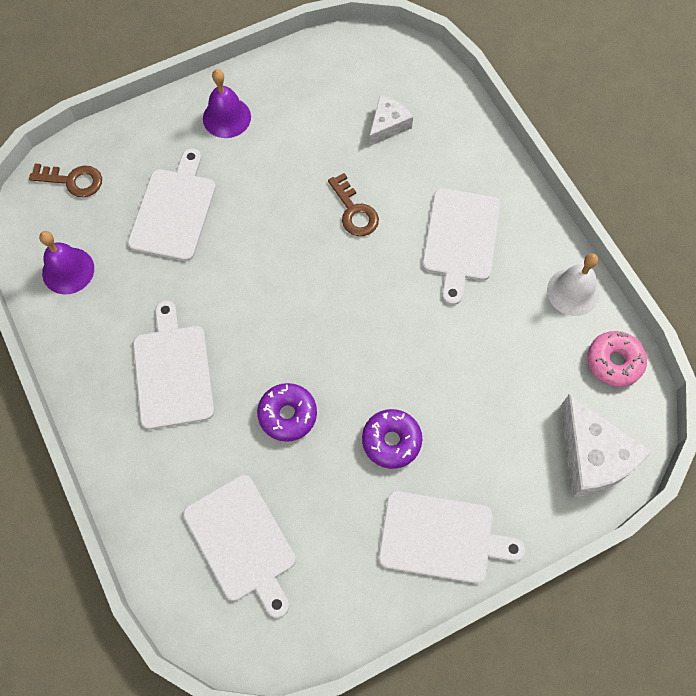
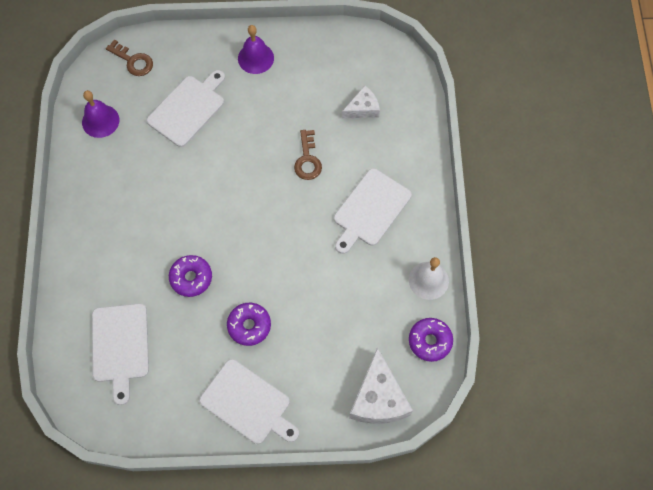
camera: 25 degrees right, 0 degrees up
(173, 372) = (133, 217): white cutting board -> none
(614, 362) = (430, 341): pink donut -> purple donut

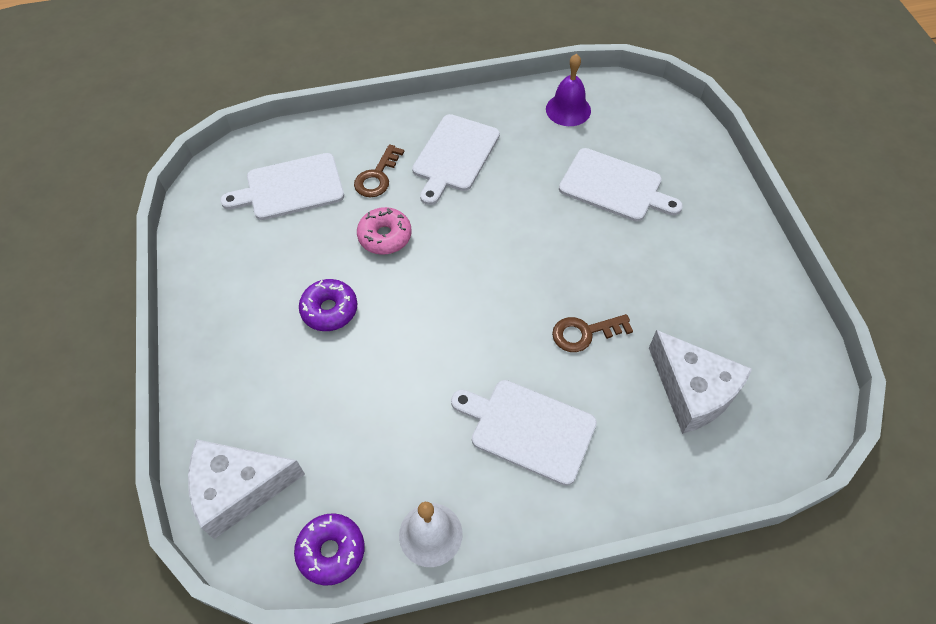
camera: 80 degrees right, 10 degrees down
(133, 61) = (659, 121): brown key -> brown key (377, 176)
(191, 278) = (385, 236): purple donut -> pink donut
(248, 403) = (226, 328): white cutting board -> white cutting board (454, 156)
(255, 58) = (719, 243): purple bell -> none
(363, 108) = (692, 391): white cheese -> white cheese, size x1.70

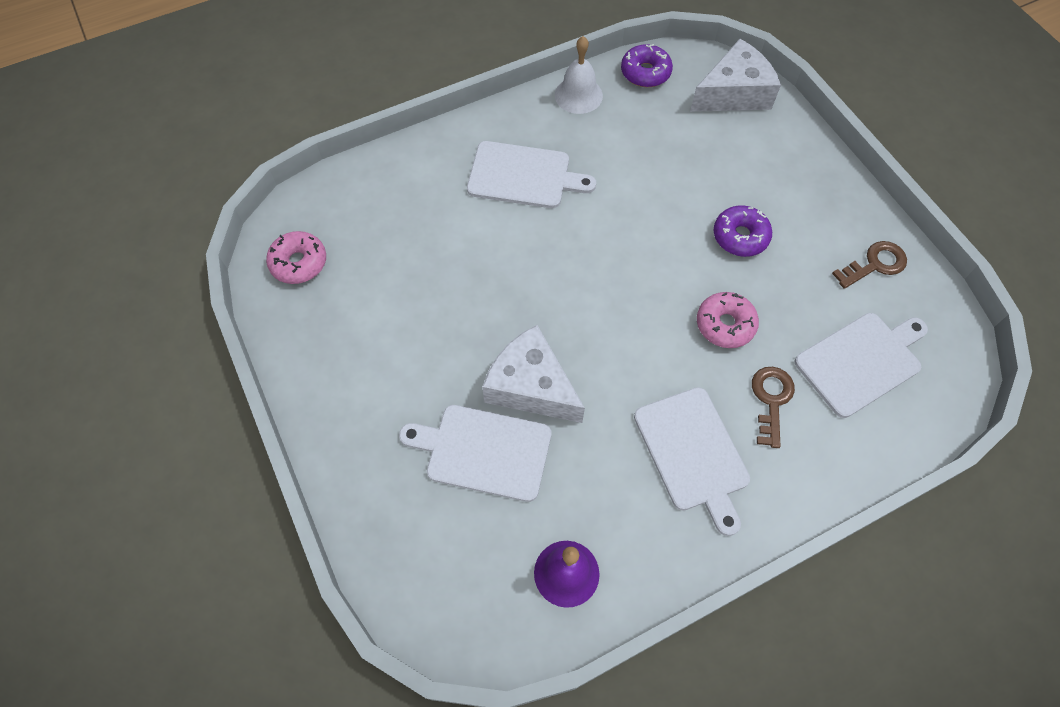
camera: 165 degrees right, 5 degrees up
(454, 156) = (692, 453): white cutting board -> white cutting board turned 150 degrees clockwise
(585, 333) = (489, 266): brown key -> brown key (874, 264)
(692, 391) = (383, 235): white cheese -> white cheese (531, 386)
(782, 378) = (299, 263): none -> pink donut

